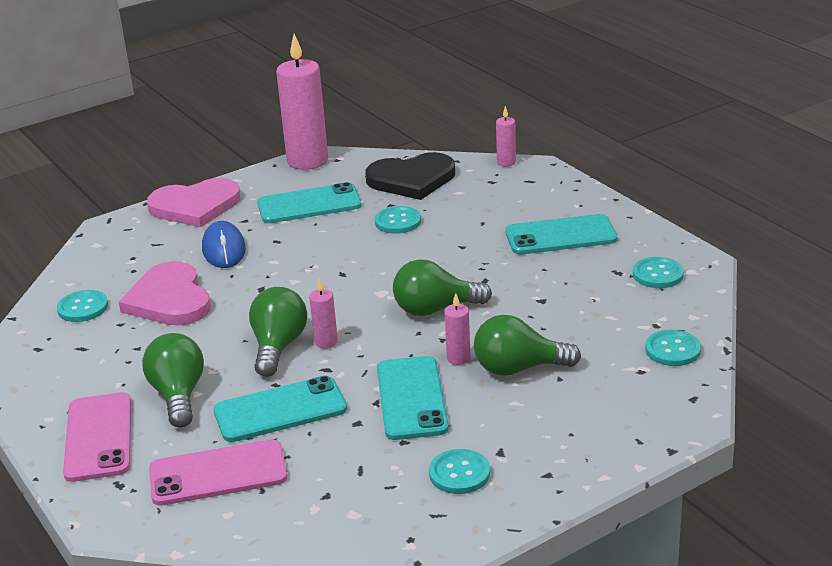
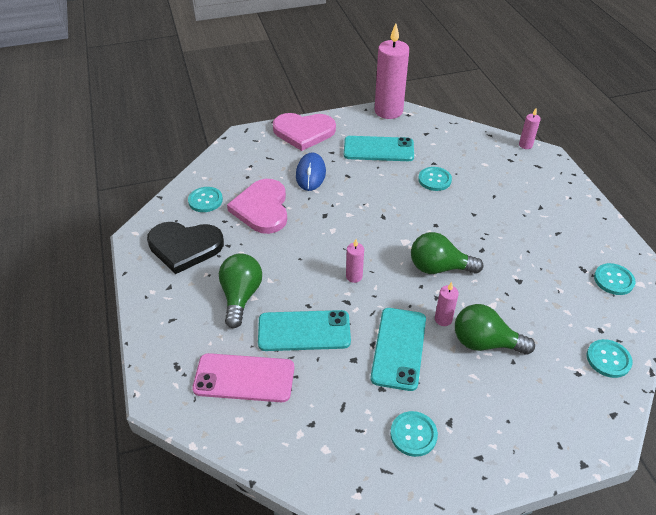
camera: 15 degrees right, 15 degrees up
(98, 437) = (177, 318): pink phone -> none
(278, 347) = (320, 271): green light bulb -> none
(412, 179) = (454, 144): black heart -> black heart (185, 247)
(560, 236) = (548, 223): turquoise phone -> none

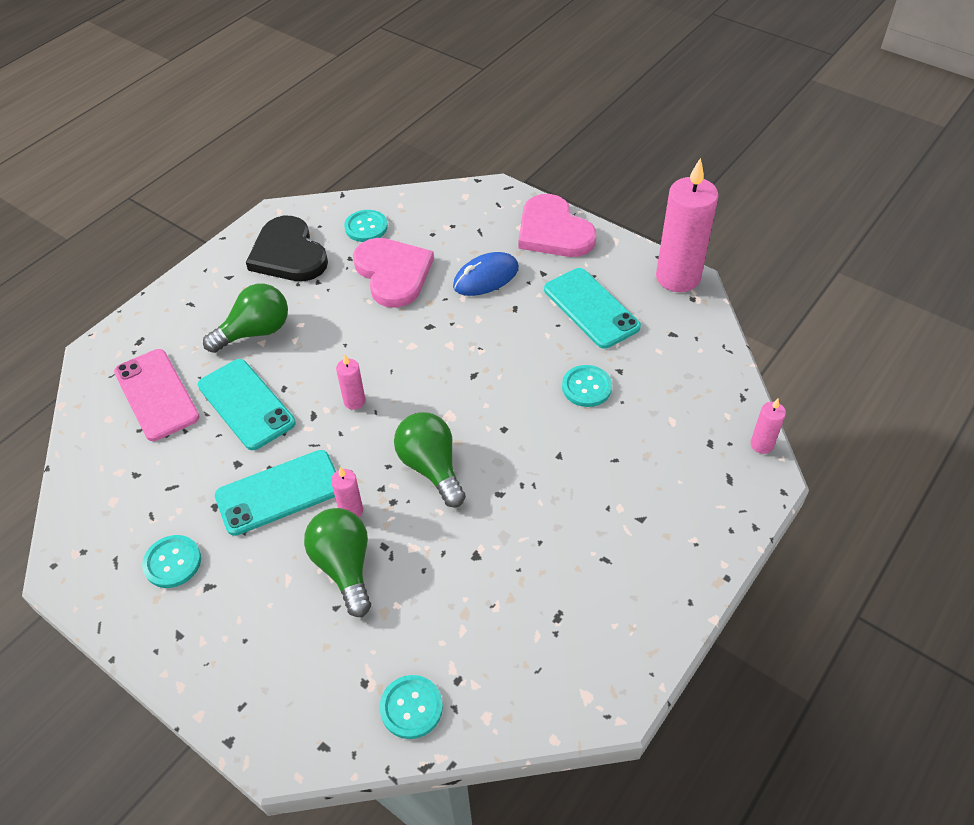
camera: 55 degrees right, 5 degrees up
(262, 208) = (393, 273): pink heart -> pink heart turned 105 degrees clockwise
(613, 280) = (565, 660): turquoise button -> none

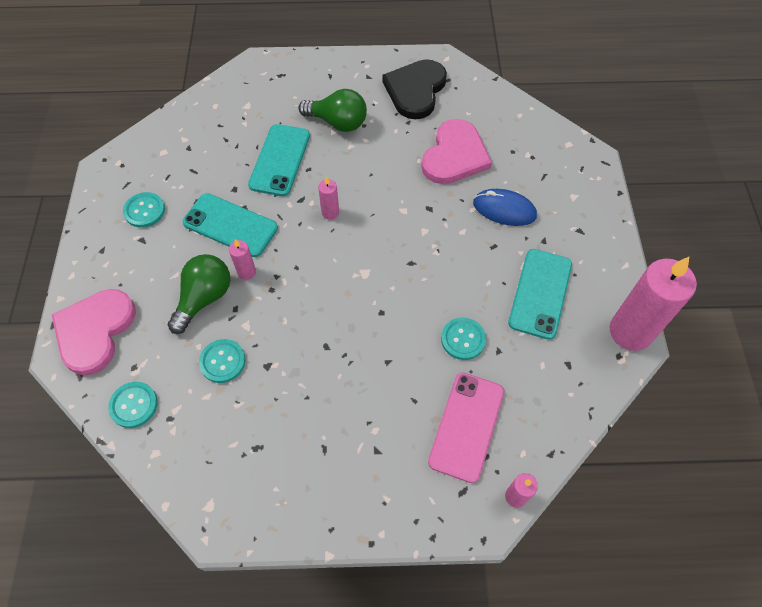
camera: 50 degrees right, 10 degrees up
(156, 394) = (250, 113): pink phone -> pink phone (466, 426)
(366, 227) = (480, 112): turquoise button -> turquoise button (222, 361)
(431, 467) = (314, 292): green light bulb -> none
(553, 231) = (591, 219): pink heart -> pink heart (95, 331)

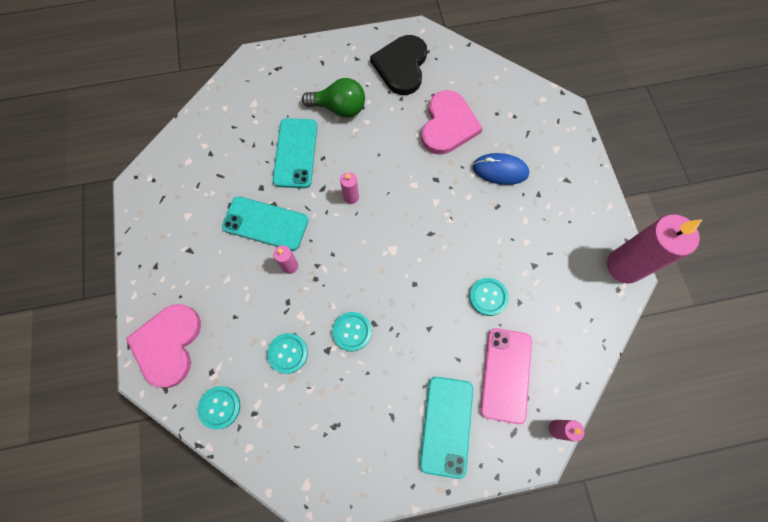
camera: 10 degrees left, 10 degrees up
(144, 211) = (185, 222): turquoise button -> turquoise button (352, 331)
(204, 298) = (258, 297): green light bulb -> none
(540, 293) = (544, 244): turquoise phone -> turquoise phone (446, 425)

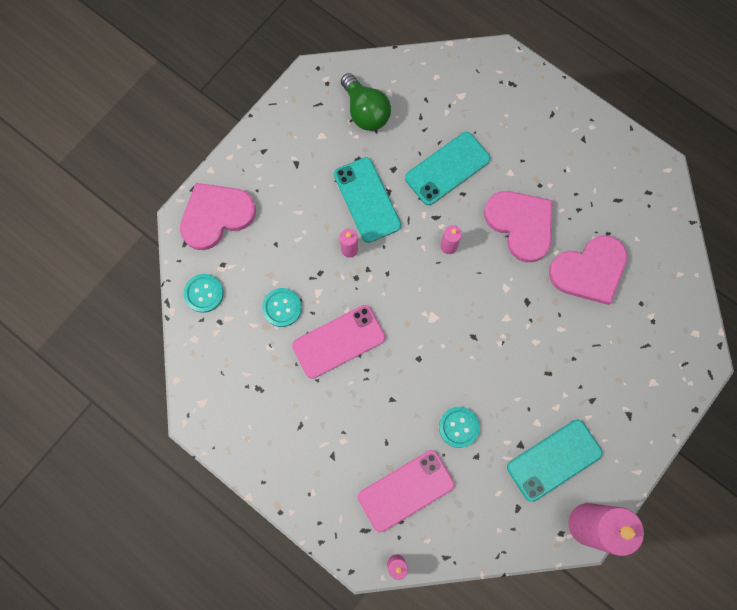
camera: 50 degrees right, 5 degrees up
(339, 108) = (521, 167): green light bulb -> green light bulb (365, 112)
(352, 331) = (338, 341): turquoise button -> pink phone
(378, 140) = (520, 224): none -> pink heart
(401, 66) = (611, 183): black heart -> none
(446, 425) = (327, 473): turquoise phone -> turquoise phone (554, 460)
(500, 170) = (585, 349): blue mouse -> none

